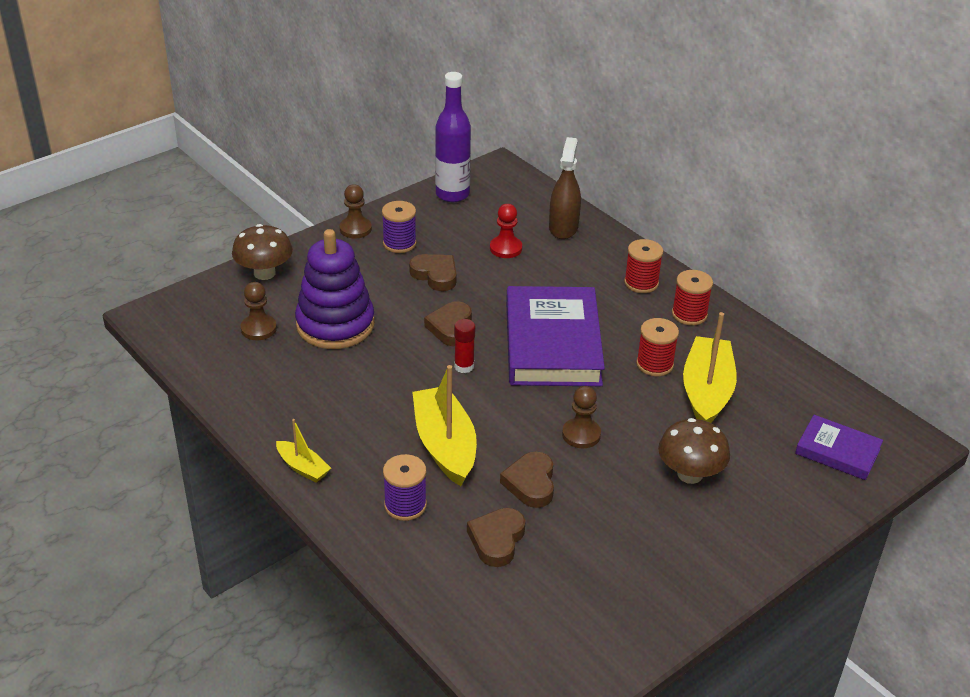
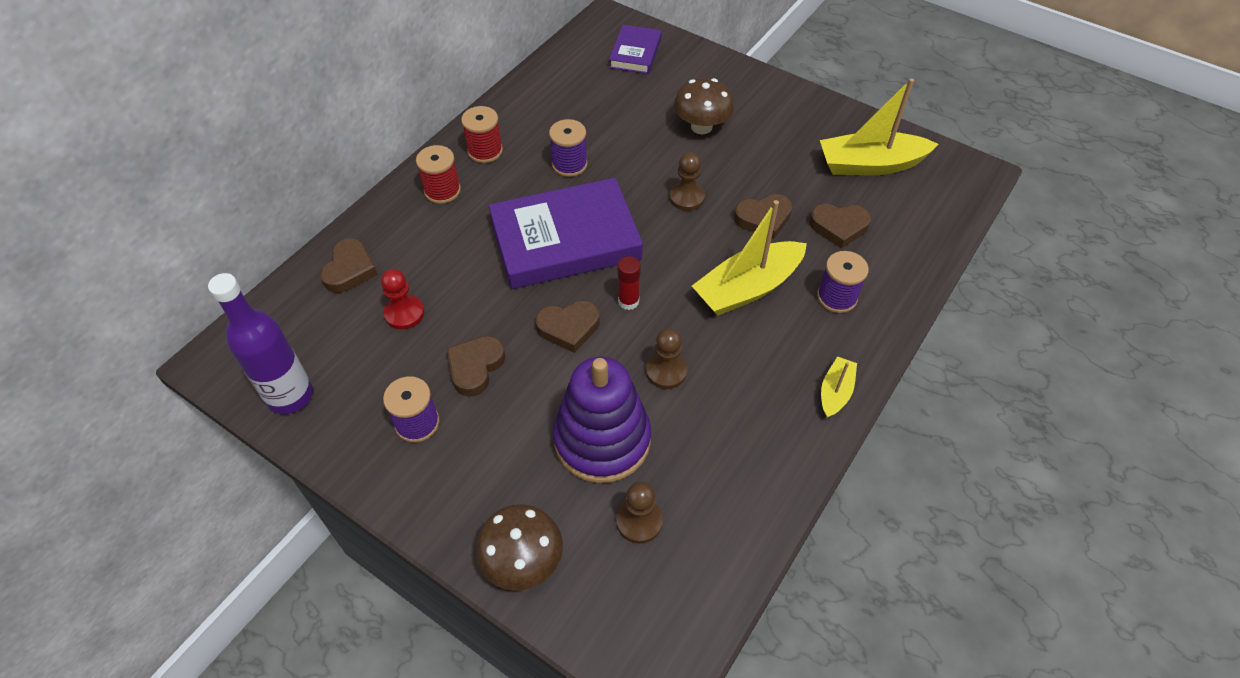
camera: 105 degrees left, 15 degrees up
(355, 229) = (393, 484): brown pawn -> brown pawn (666, 371)
(563, 227) = (350, 270): brown spray bottle -> brown heart
(654, 364) = (569, 164): red spool -> purple spool
(706, 391) = (594, 128): yellow boat -> yellow boat (870, 165)

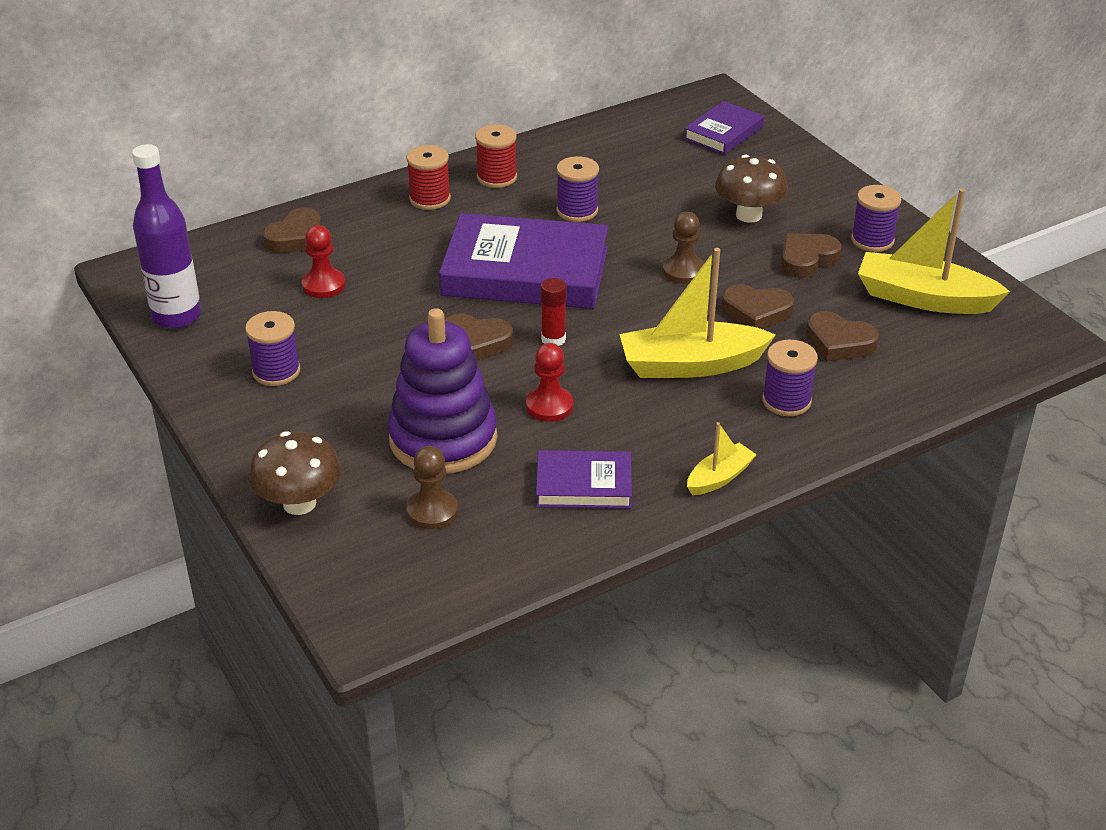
camera: 25 degrees right, 15 degrees down
(475, 367) = (361, 346): brown heart -> brown heart (807, 259)
(666, 371) = (549, 406): brown pawn -> red pawn
(741, 442) = (583, 485): none -> purple book
(802, 122) = (872, 240): none -> purple spool

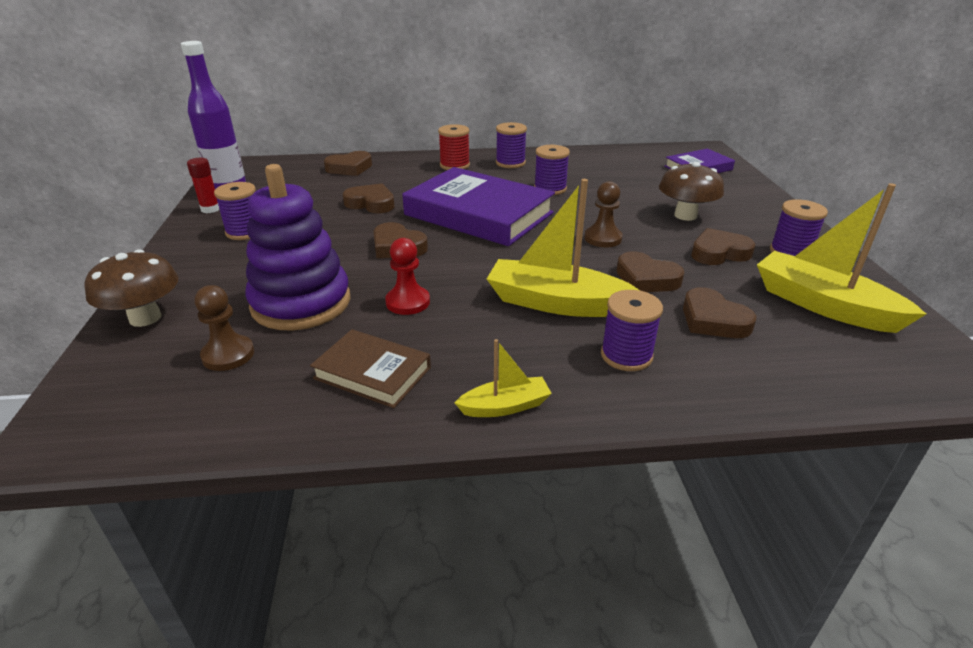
camera: 25 degrees right, 5 degrees down
(323, 285) = (335, 193): red pawn -> none
(384, 289) = (371, 203): none -> brown heart
(497, 177) = (510, 163): red spool -> purple spool
(553, 339) = (457, 258): red glue stick -> red glue stick (210, 209)
(583, 485) = (372, 373): purple book -> brown book

